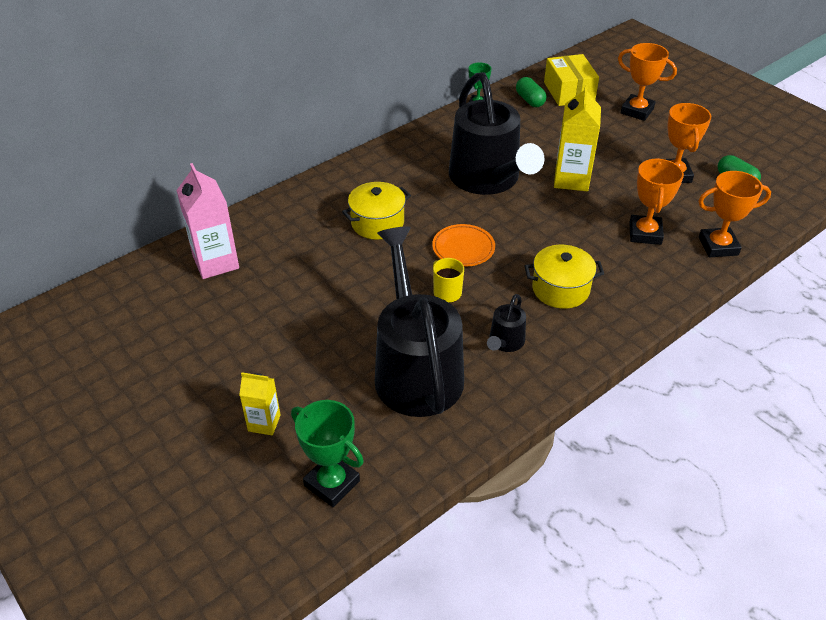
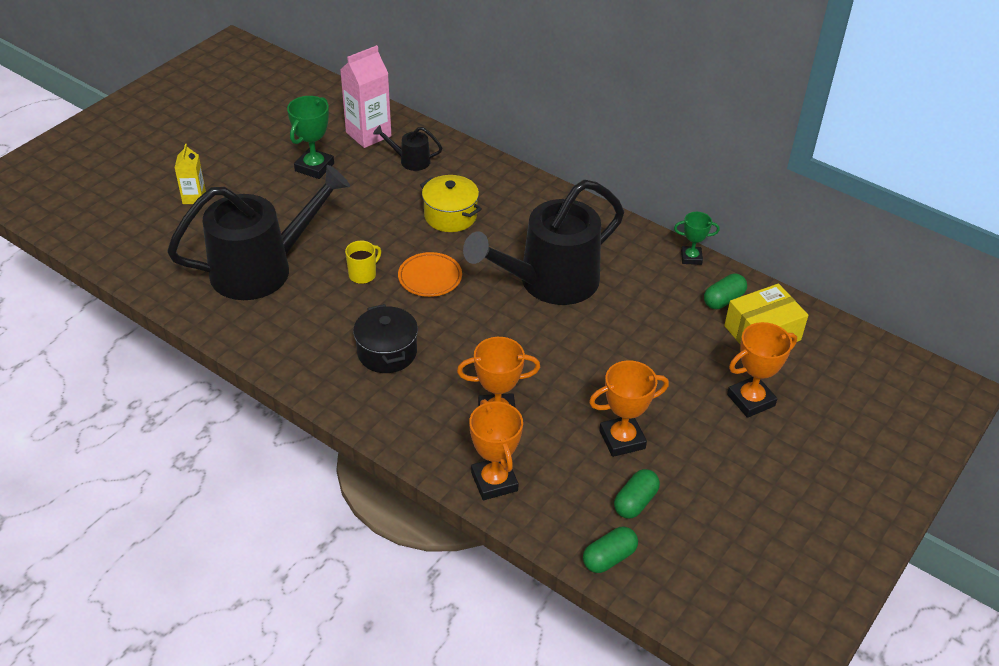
camera: 75 degrees right, 0 degrees up
(332, 483) = (139, 242): green trophy -> green trophy (314, 167)
(505, 342) = (304, 320): black watering can -> black watering can (410, 161)
(560, 289) = (387, 352): yellow pot -> black pot
(571, 179) = (575, 348): yellow carton -> none
(637, 111) = (750, 400): orange trophy -> orange trophy turned 45 degrees clockwise
(789, 202) = (609, 558): none -> green capsule

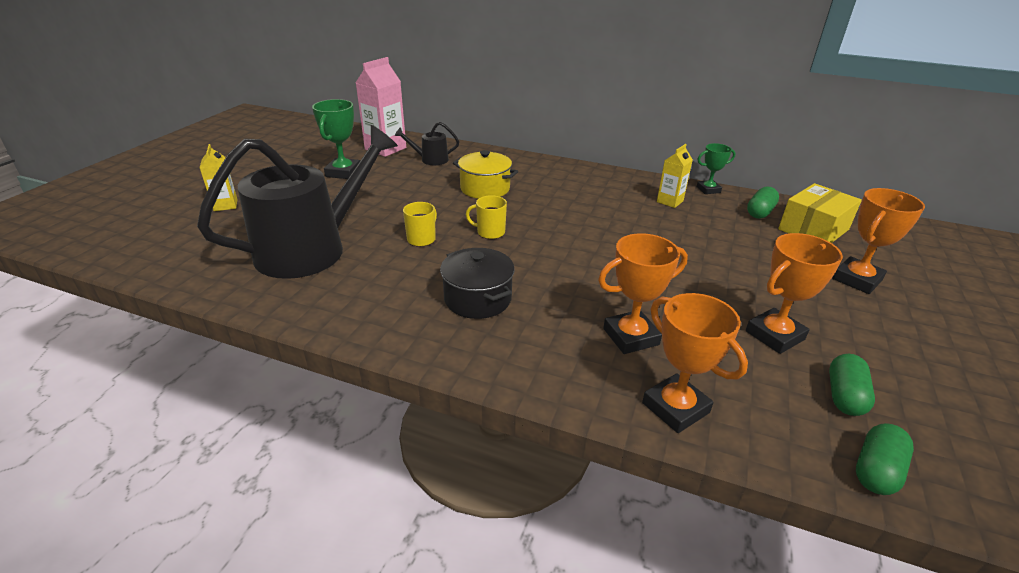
camera: 15 degrees left, 10 degrees down
(430, 277) = (490, 232): orange plate -> yellow mug
(549, 282) = (603, 221): black watering can -> none
(636, 268) = (670, 201): none -> yellow carton

